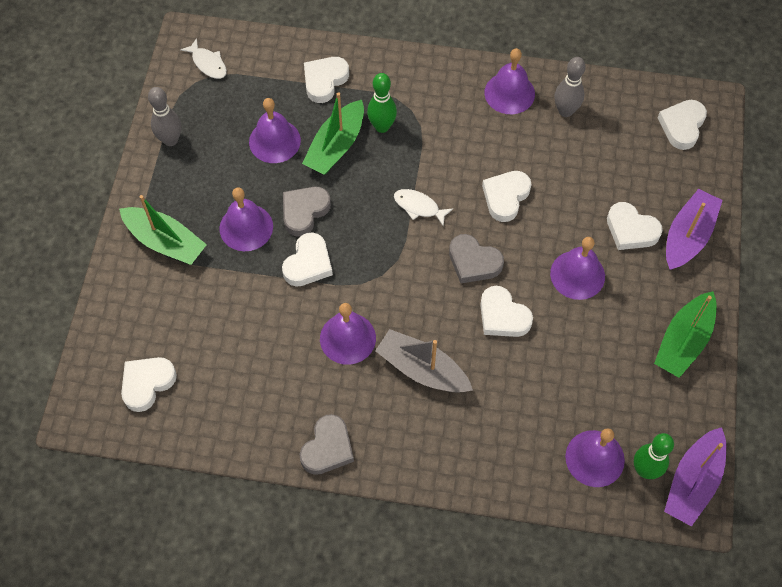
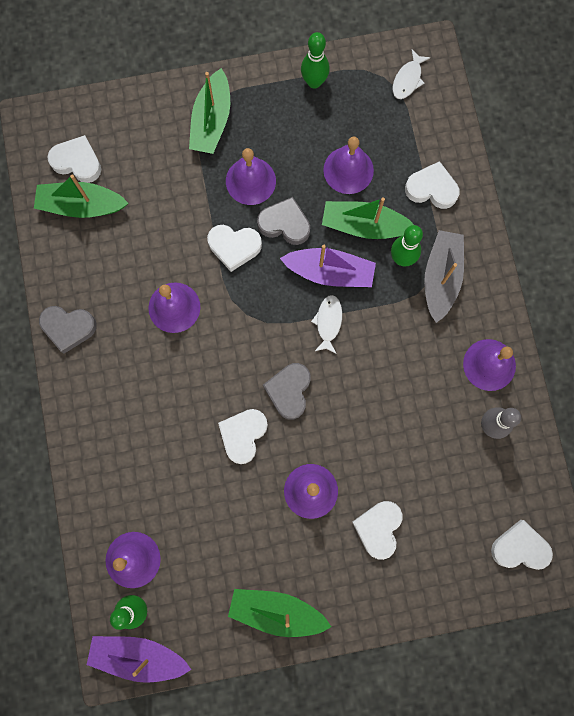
camera: 70 degrees right, 15 degrees up
(170, 140) = (314, 82): grey bowling pin -> green bowling pin
(198, 394) = (81, 205): none -> green boat
(422, 369) = (166, 381): grey boat -> grey boat (441, 277)
(505, 197) = (369, 398): white heart -> none
(688, 236) = (392, 586): purple boat -> purple boat (330, 272)

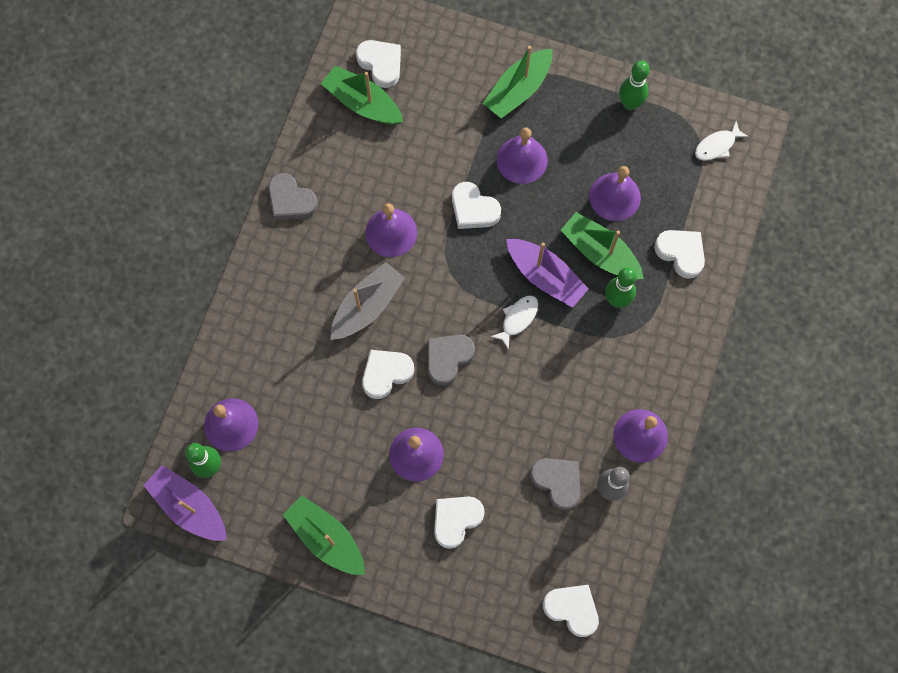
camera: 30 degrees right, 5 degrees down
(285, 224) = (530, 213): grey heart -> grey heart (557, 482)
(441, 277) = (642, 335): grey boat -> grey boat (367, 306)

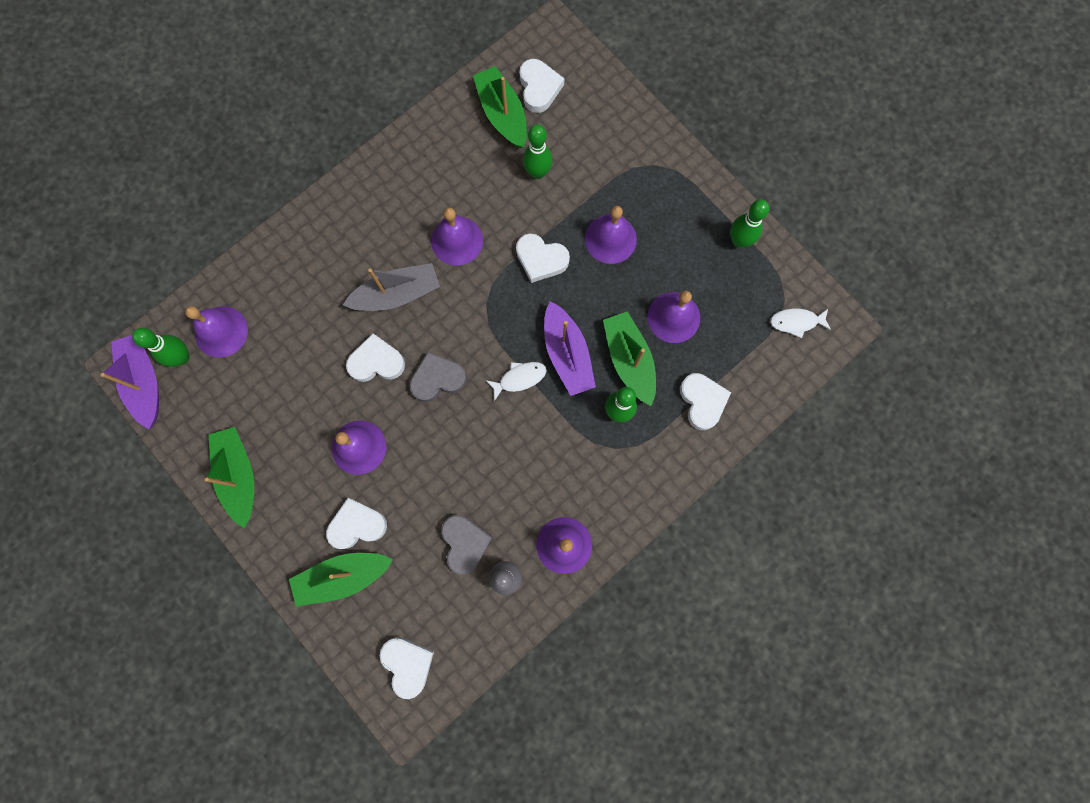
camera: 30 degrees right, 5 degrees up
(291, 200) = (389, 166): grey heart -> none
(425, 137) = (537, 172): none -> green bowling pin
(473, 209) = (541, 259): white heart -> white heart turned 45 degrees counterclockwise
(518, 90) = (646, 175): green boat -> green boat (342, 576)

